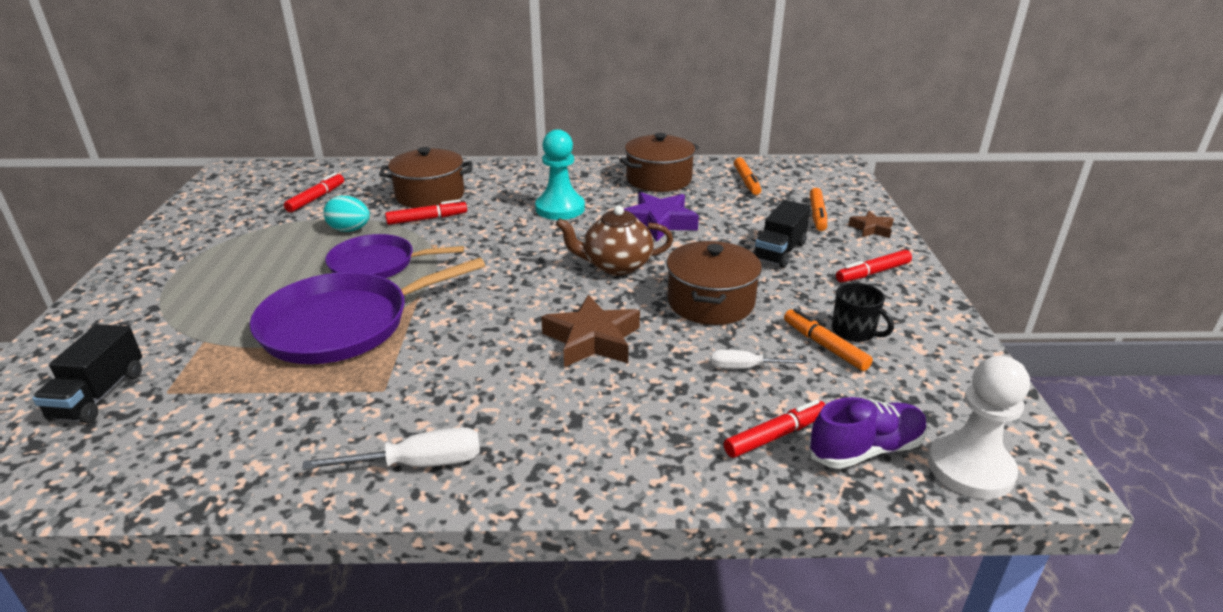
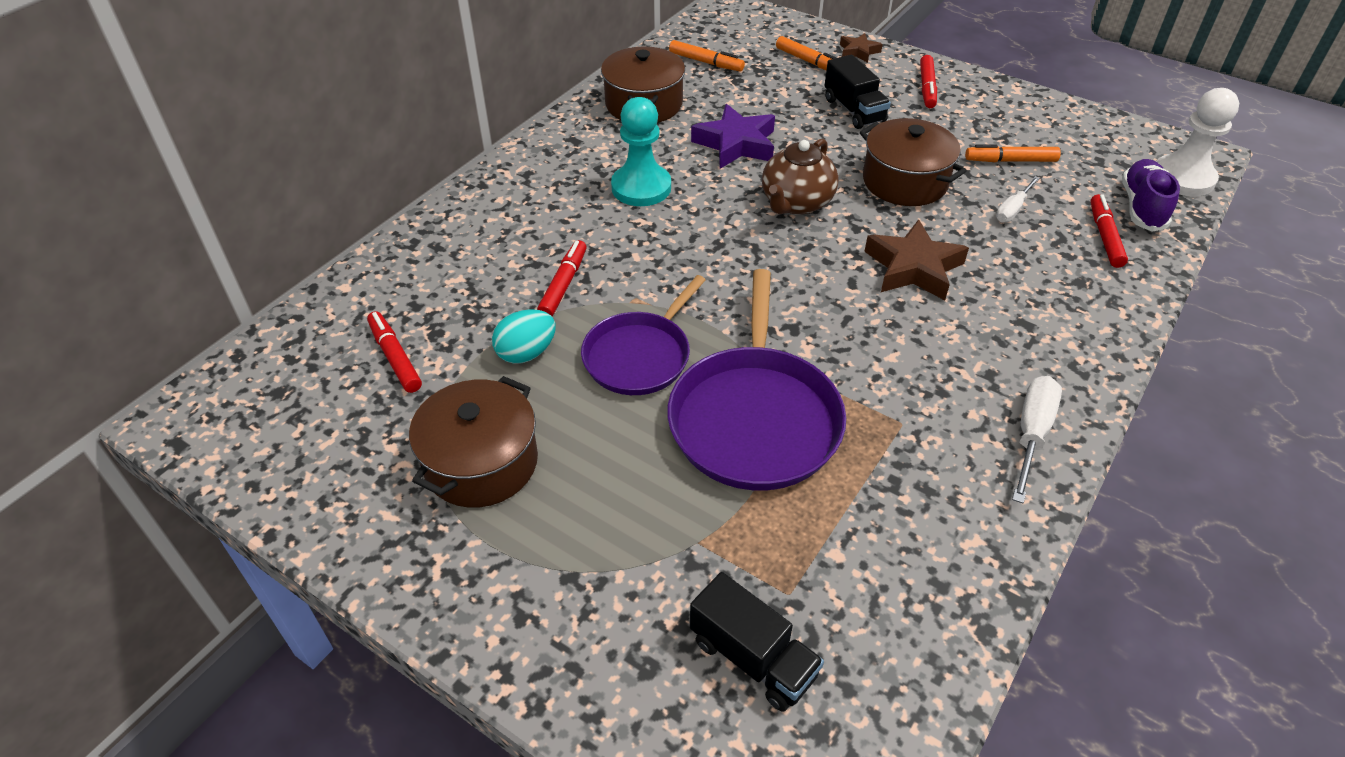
camera: 55 degrees left, 15 degrees up
(430, 195) = (501, 262): brown pot -> brown pot (481, 462)
(854, 331) = (1002, 138): black mug -> none

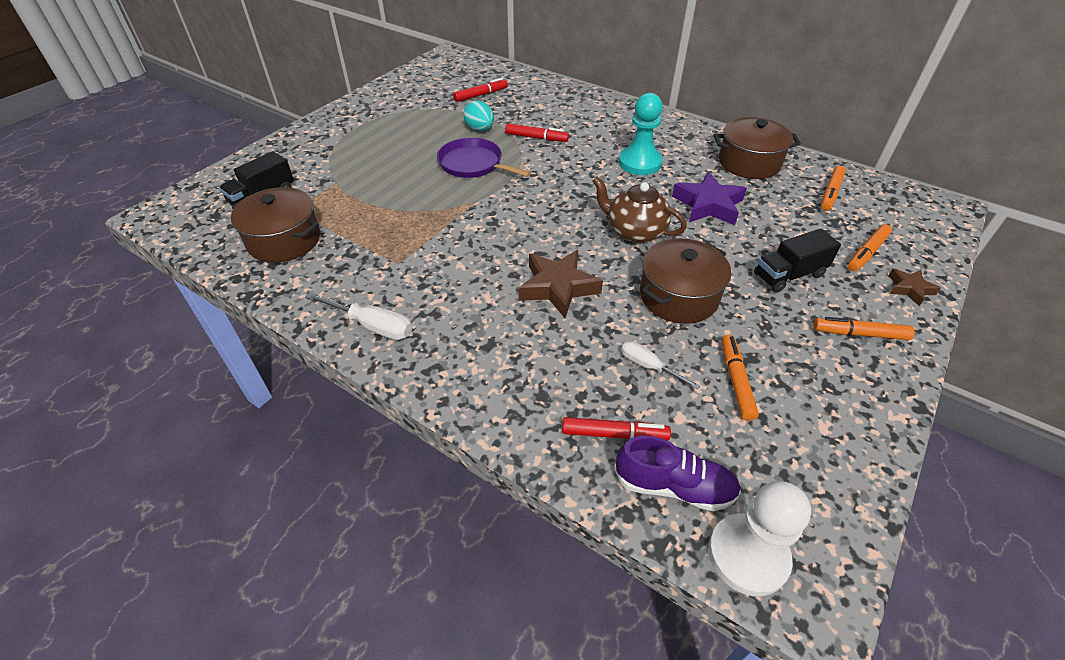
camera: 90 degrees right, 0 degrees up
(481, 462) = (405, 121): brown pot -> brown pot (284, 240)
(755, 418) = (415, 203): purple pan -> none
(927, 87) = (859, 334): red marker -> orange marker

